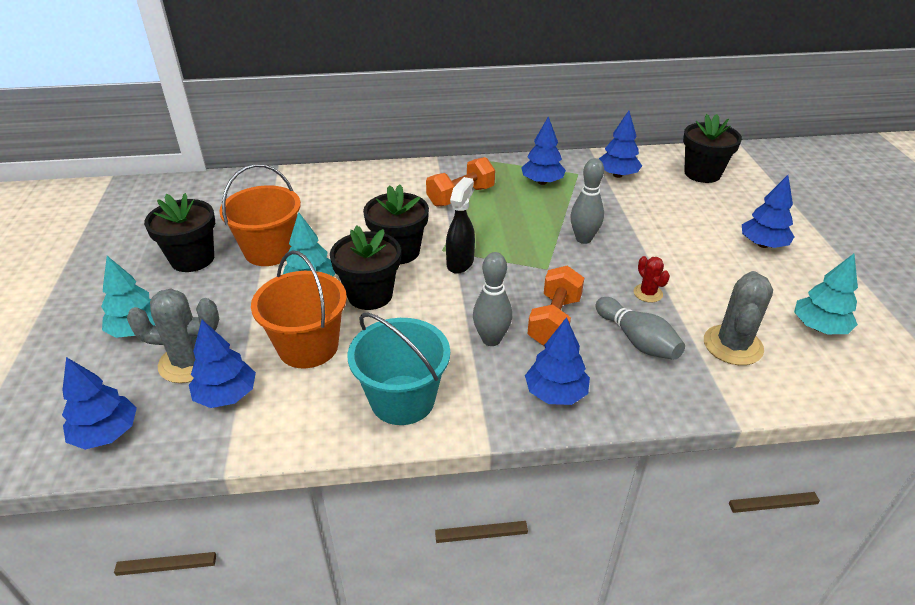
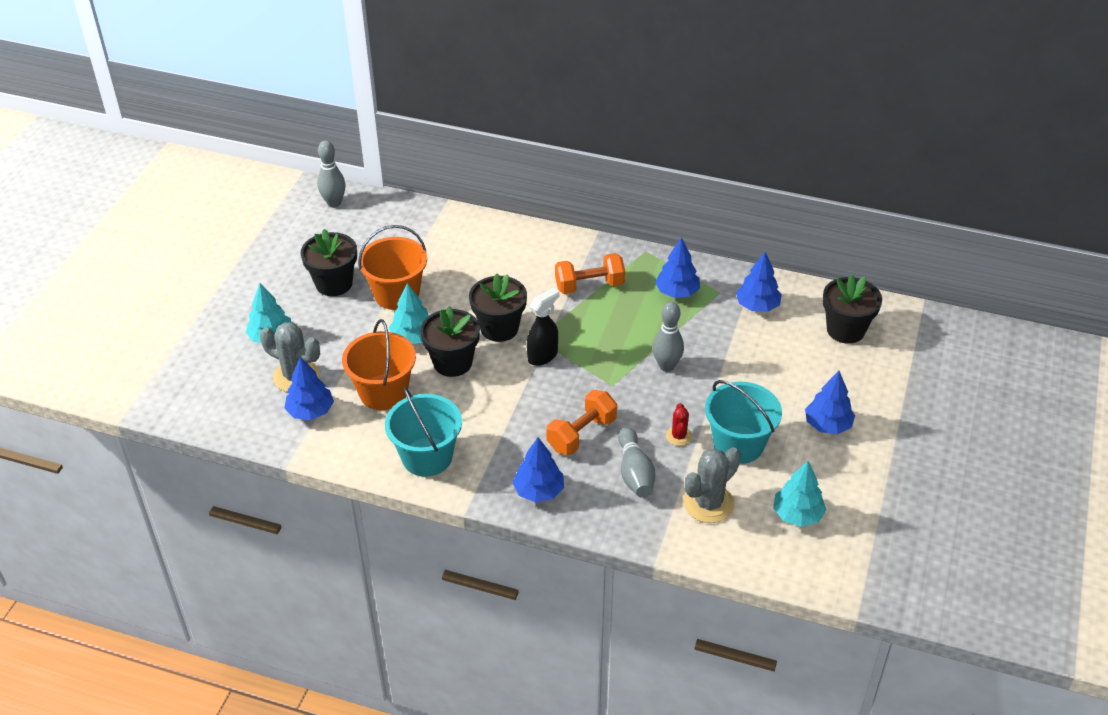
camera: 25 degrees right, 5 degrees up
(106, 434) = (225, 412): blue tree -> none
(491, 339) = (521, 433): grey bowling pin -> grey bowling pin (334, 203)
(706, 283) = (738, 444): none -> turquoise bucket

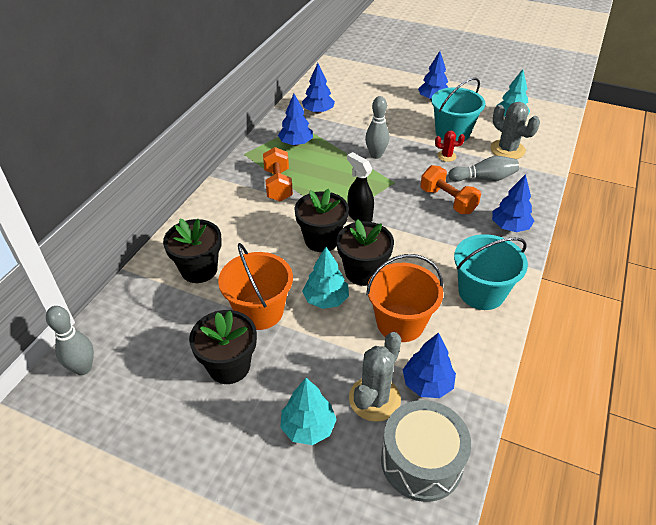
camera: 85 degrees left, 0 degrees up
(234, 407) = (421, 461): none -> grey drum
(845, 330) = (347, 82): black flower pot -> black flower pot (199, 270)

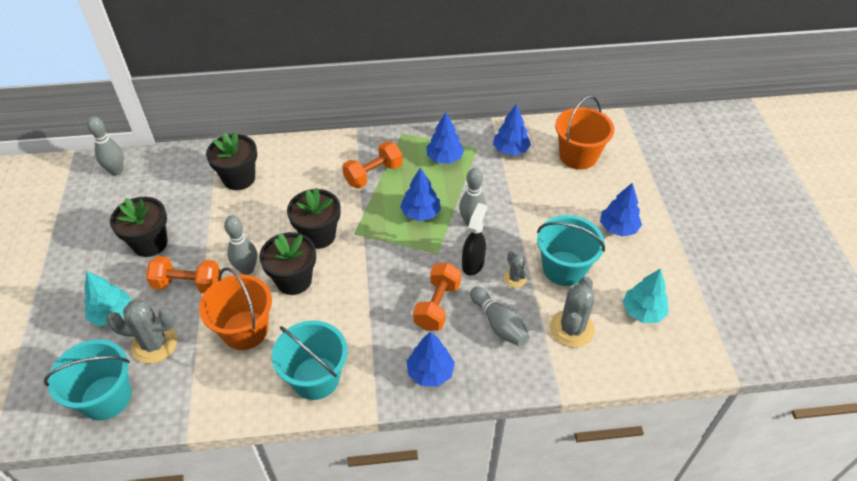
camera: 60 degrees right, 5 degrees up
(260, 311) = (213, 234): orange bucket -> orange bucket (578, 156)
(312, 350) = (188, 284): none -> orange dumbbell
(326, 299) = (247, 269): turquoise tree -> grey bowling pin
(359, 216) = (368, 247): black spray bottle -> black spray bottle (473, 263)
(421, 461) = (106, 397): grey drum -> turquoise bucket
(427, 384) = (184, 374): blue tree -> blue tree (420, 213)
(446, 156) = (515, 278): red cactus -> grey cactus

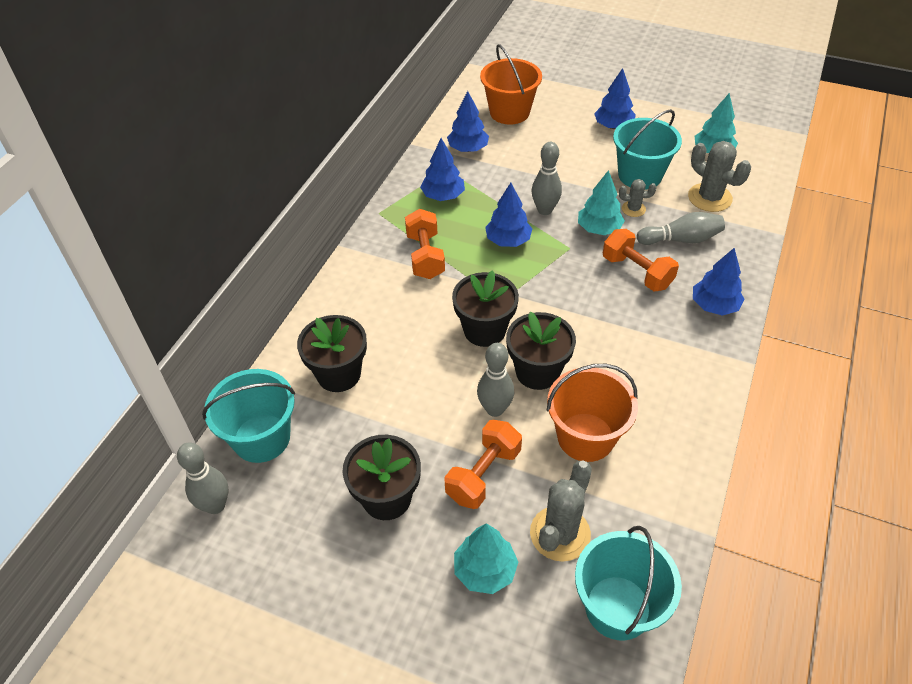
camera: 60 degrees left, 0 degrees up
(315, 378) = (681, 395): turquoise bucket -> turquoise bucket (261, 438)
(473, 263) = (599, 229): black spray bottle -> turquoise tree

